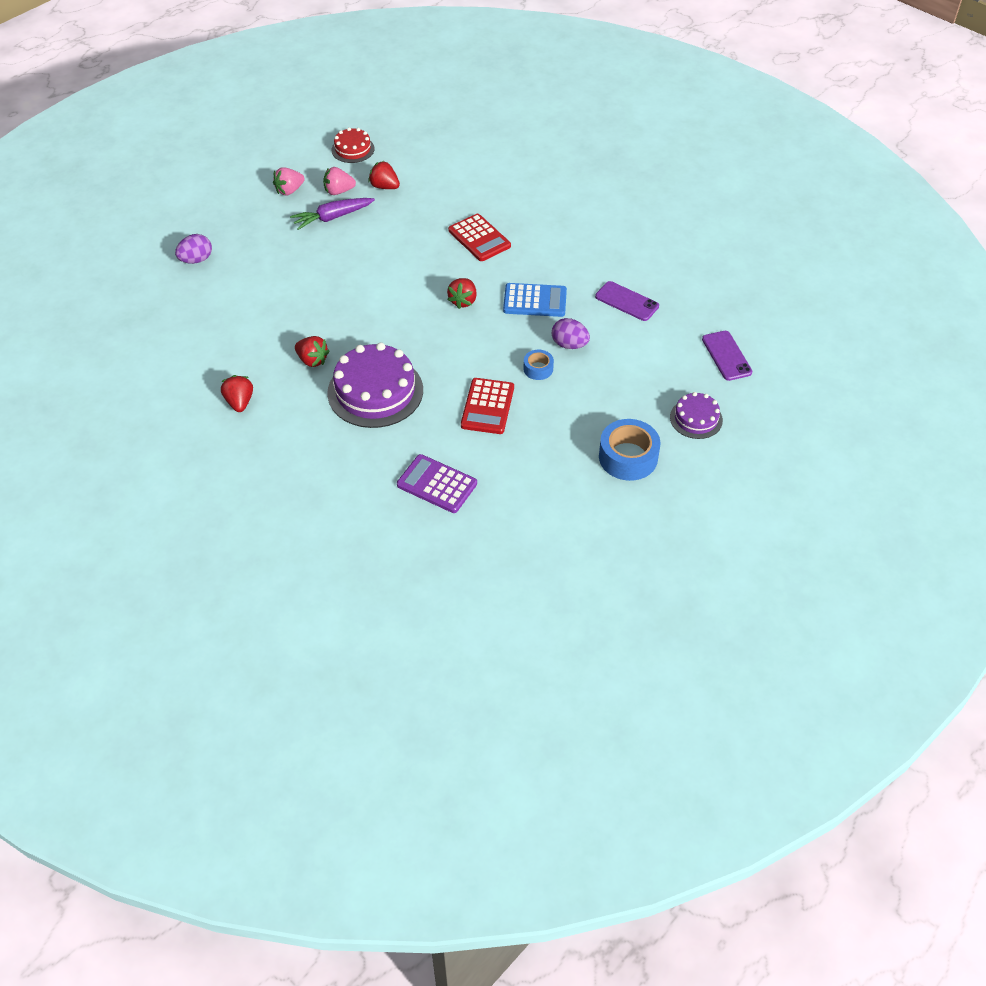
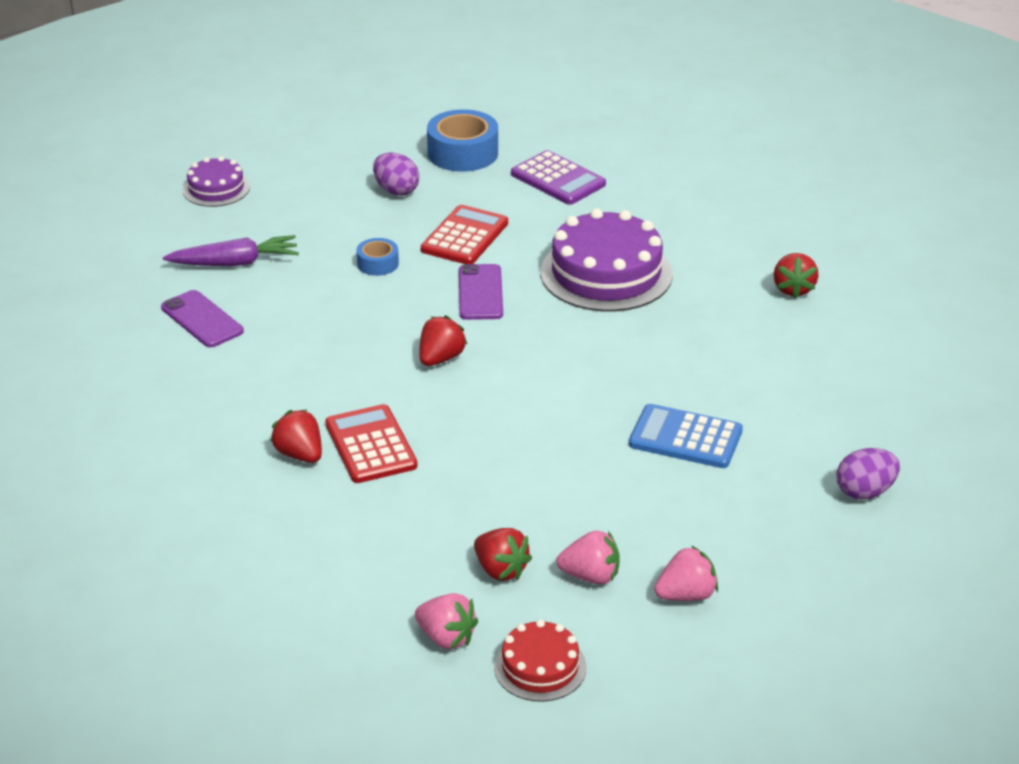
camera: 165 degrees left, 15 degrees down
(312, 360) = (686, 320): red strawberry -> red strawberry (300, 454)
(332, 217) = (613, 526): purple carrot -> purple carrot (235, 263)
(400, 153) = (446, 638): none -> pink strawberry
(535, 301) = (334, 342): blue calculator -> blue calculator (685, 438)
(569, 345) = (319, 283): purple egg -> purple egg (396, 190)
(628, 457) = (323, 169): blue tape -> blue tape (463, 153)
(726, 356) = (122, 239): purple phone -> purple phone (480, 293)

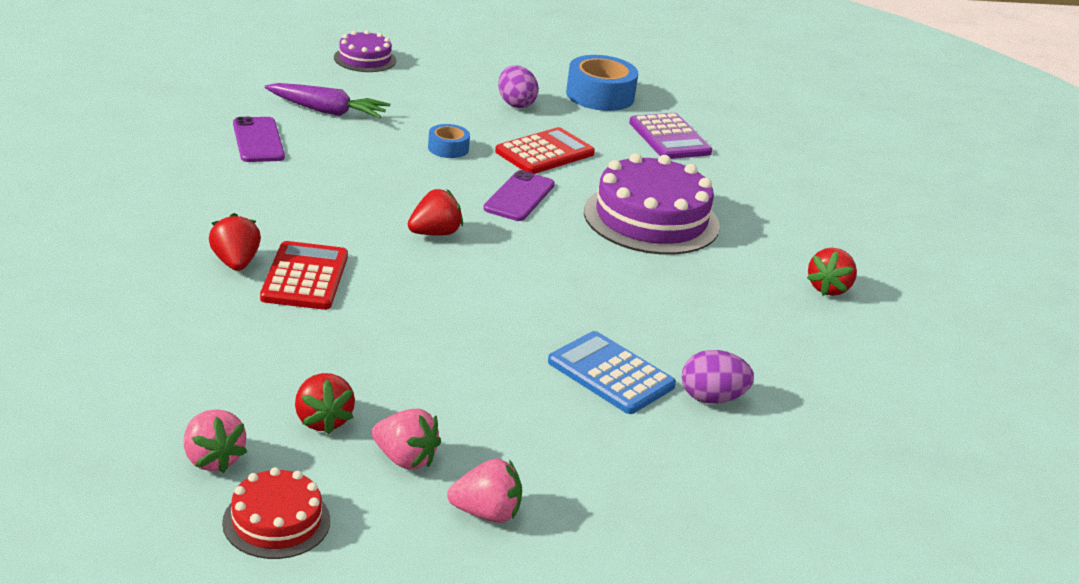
camera: 20 degrees right, 5 degrees down
(865, 492) = (762, 489): purple egg -> purple egg (712, 398)

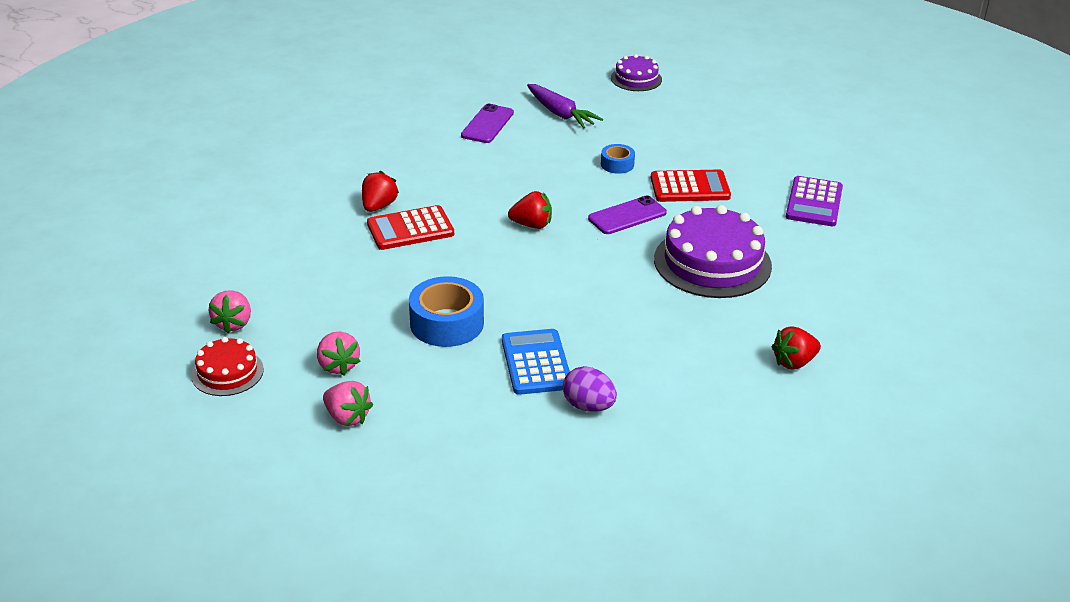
camera: 40 degrees right, 5 degrees up
(305, 277) = (410, 229): red calculator -> red calculator turned 150 degrees counterclockwise
(322, 420) = (318, 324): red strawberry -> none
(515, 104) = (714, 142): purple egg -> none
(600, 95) = (797, 152): blue tape -> blue tape (447, 323)

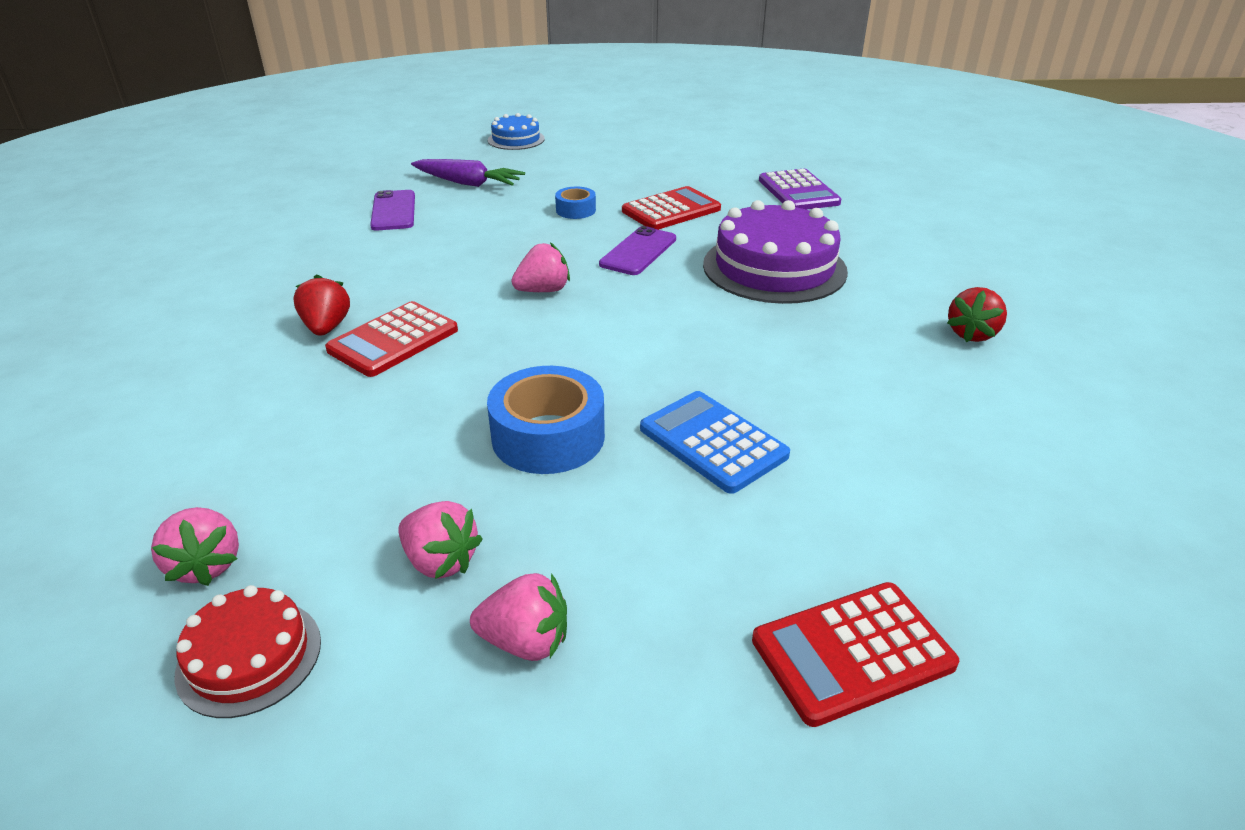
camera: 30 degrees left, 0 degrees up
(493, 488) = (852, 653): none -> red calculator
(532, 225) = (543, 290): red strawberry -> pink strawberry
(588, 406) = (834, 471): purple egg -> none
(636, 79) = (516, 139): purple cake -> blue cake

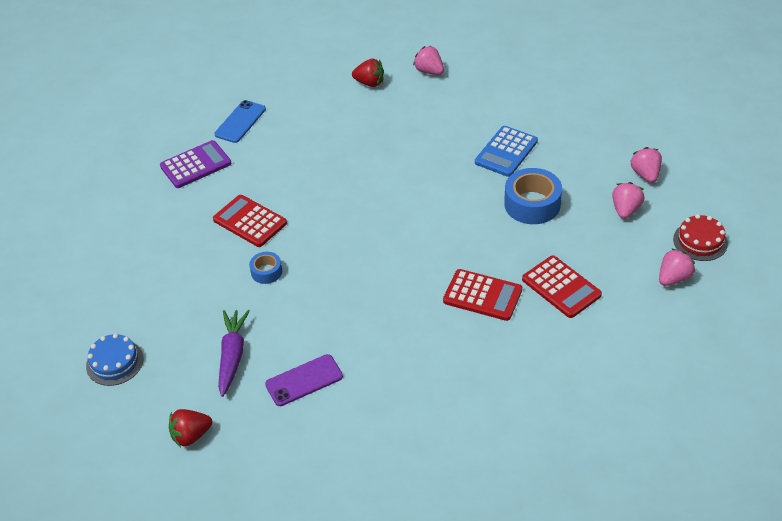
camera: 105 degrees left, 10 degrees up
(326, 327) = (485, 333): red strawberry -> red strawberry (191, 436)
(543, 290) = (395, 250): pink strawberry -> pink strawberry (429, 71)
(638, 252) = (323, 222): purple phone -> none
(774, 268) = (322, 159): purple cake -> none
(852, 653) = (599, 101): red calculator -> red calculator (561, 287)
(883, 224) = (240, 122): none -> blue phone

